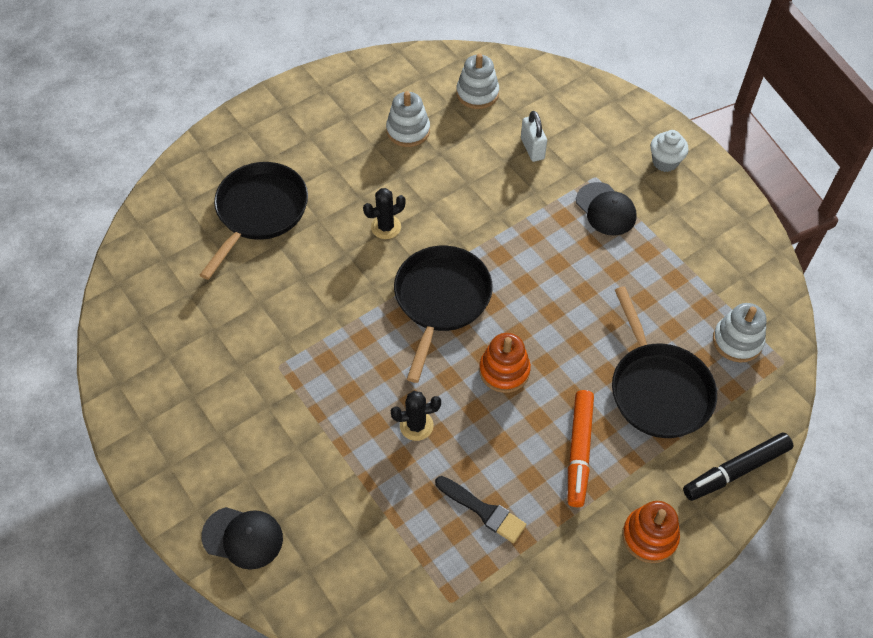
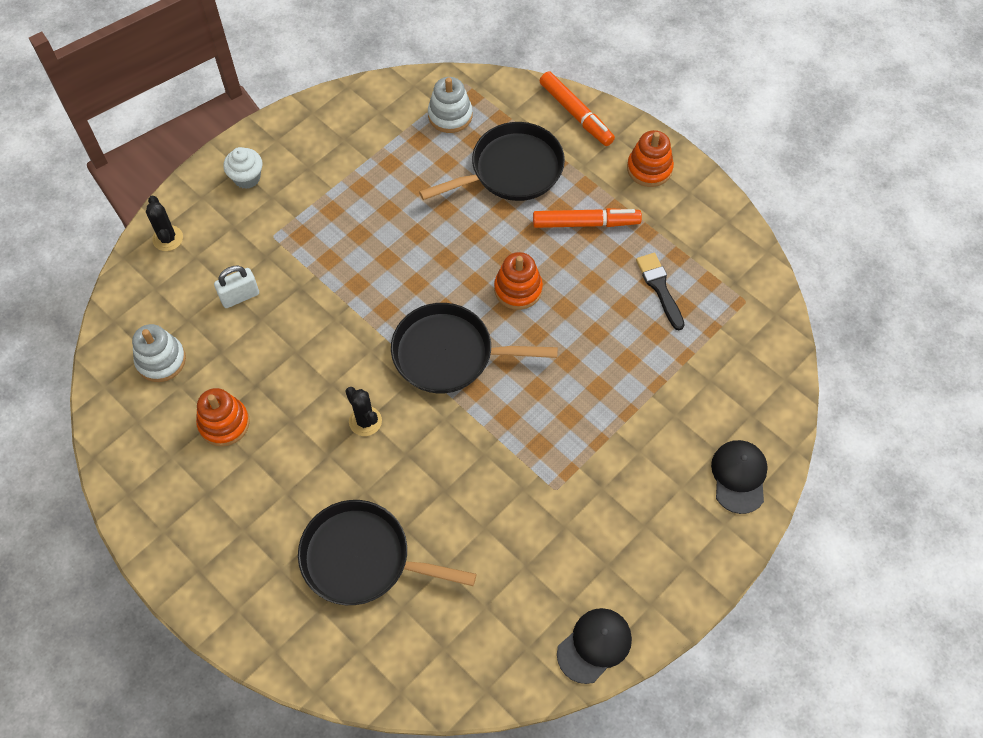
camera: 100 degrees left, 5 degrees up
(408, 130) = (224, 423): white stacking toy -> orange stacking toy
(416, 425) = (591, 353): black cactus -> black cactus (168, 238)
(483, 510) = (659, 288): black brush -> black brush turned 45 degrees counterclockwise
(606, 209) = (315, 224): black cap -> black cap (594, 645)
(736, 470) = (576, 114): black marker -> orange marker

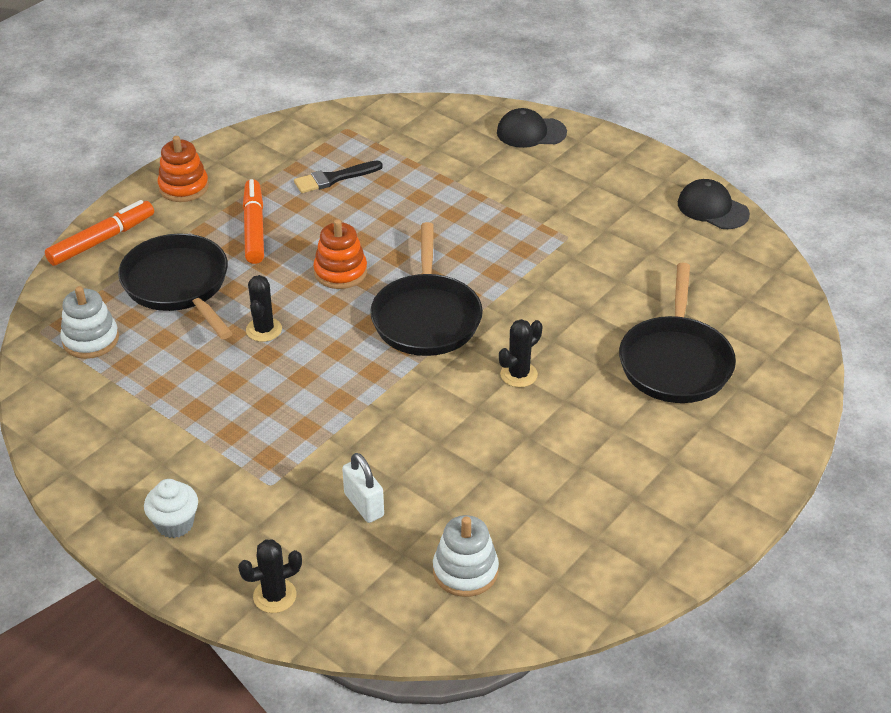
camera: 95 degrees left, 20 degrees down
(224, 423) = (543, 495): orange stacking toy -> none
(447, 231) = (264, 330): none -> black cactus

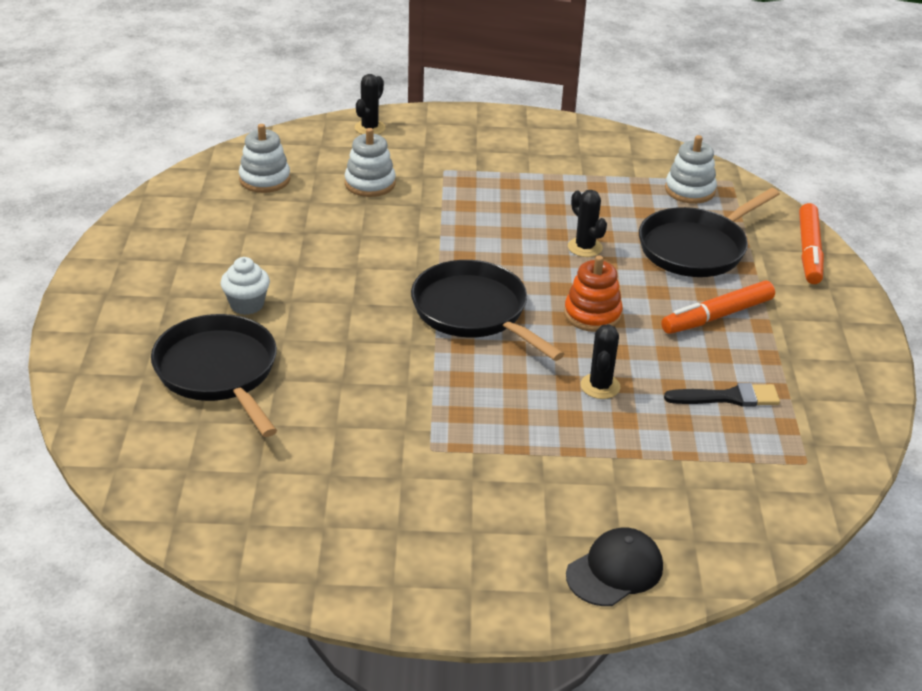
camera: 140 degrees right, 5 degrees down
(175, 524) = (474, 132): white cupcake -> white cupcake (247, 304)
(179, 285) = (696, 248): black pan -> black pan turned 120 degrees clockwise
(184, 187) = (833, 322): orange stacking toy -> none
(254, 228) = (717, 316): orange marker -> orange marker turned 105 degrees clockwise
(334, 178) = (728, 397): black brush -> black brush turned 60 degrees clockwise
(364, 505) = (370, 183): white padlock -> white stacking toy
(519, 374) = (348, 303): black cactus -> black cactus (600, 386)
(712, 208) = (303, 569): black cap -> none

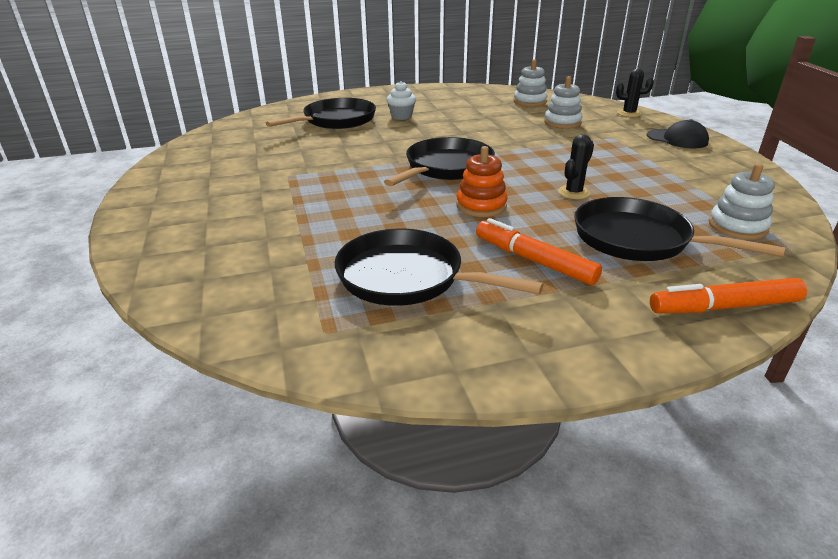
camera: 75 degrees right, 5 degrees down
(600, 386) = (387, 219): black cactus -> none
(615, 571) = (166, 248): black cap -> black cap (677, 139)
(728, 397) = (407, 277): black brush -> black pan

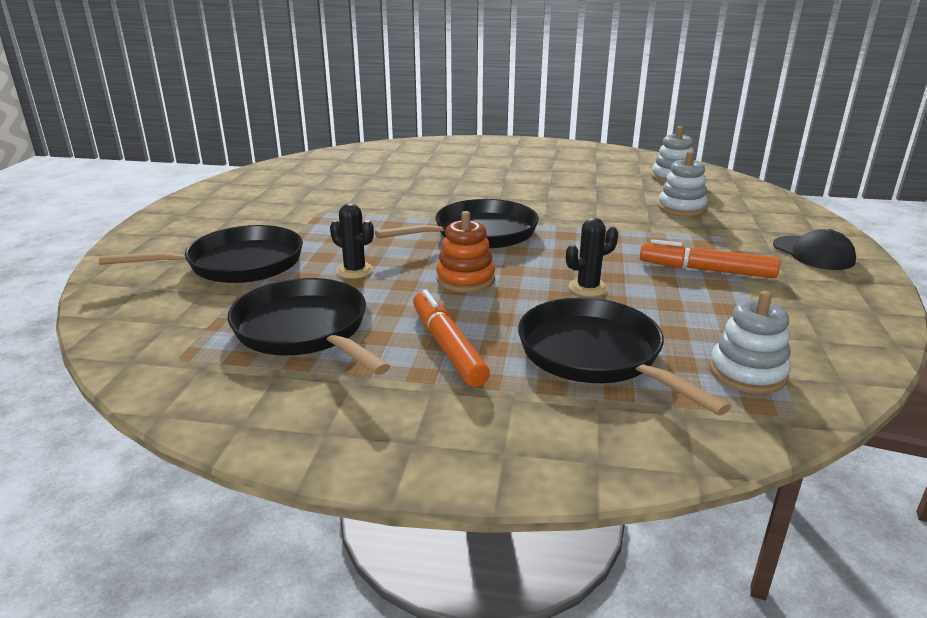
camera: 25 degrees right, 5 degrees down
(336, 120) = (429, 166): black pan -> black pan (238, 264)
(401, 116) = (501, 172): white cupcake -> none
(629, 113) = (787, 211): black cactus -> black cactus (354, 271)
(724, 307) = (598, 454): orange marker -> orange marker (706, 270)

